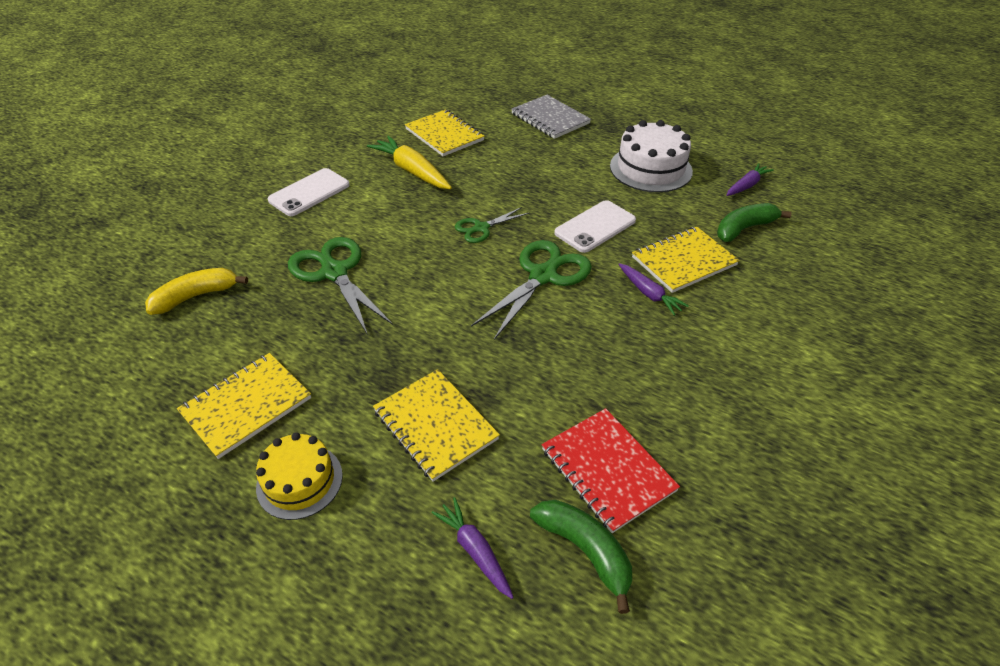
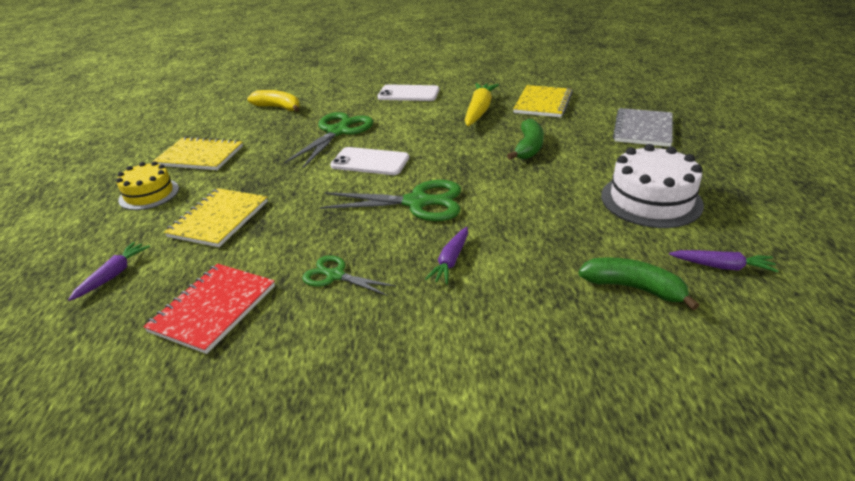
camera: 60 degrees right, 10 degrees down
(481, 228) = (446, 158): green scissors -> green scissors (335, 275)
(585, 551) = (126, 324): green banana -> green banana (528, 147)
(595, 227) = (514, 203): white phone -> white phone (370, 162)
(683, 261) = (524, 265): yellow notebook -> none

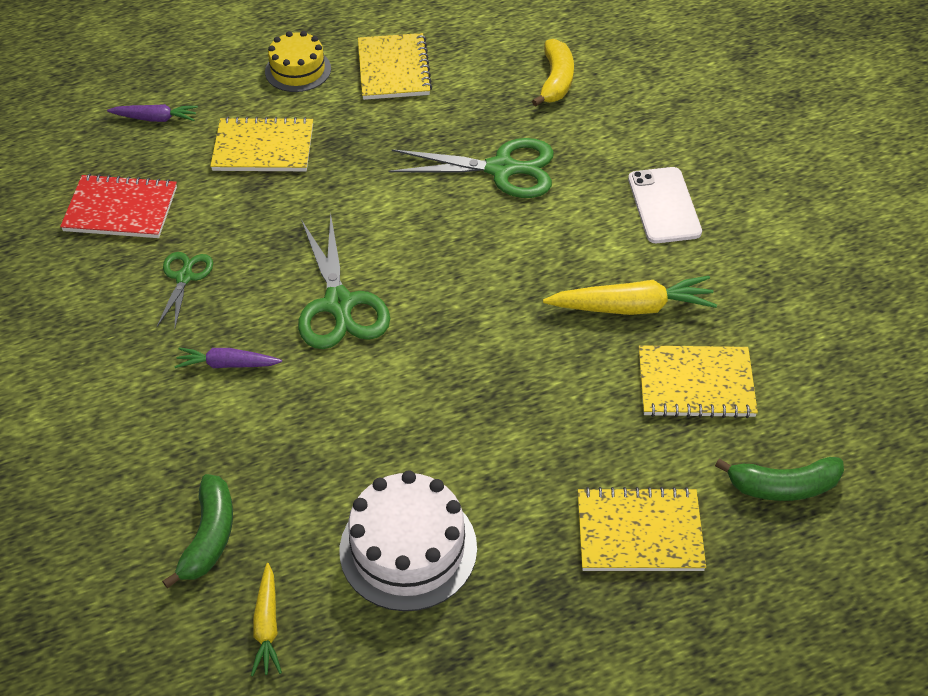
camera: 70 degrees right, 15 degrees up
(370, 162) = (426, 230): white phone -> none
(528, 147) = (523, 390): green banana -> green banana (783, 486)
(643, 129) = (639, 532): grey notebook -> yellow notebook
(721, 266) = (267, 625): purple carrot -> yellow carrot

